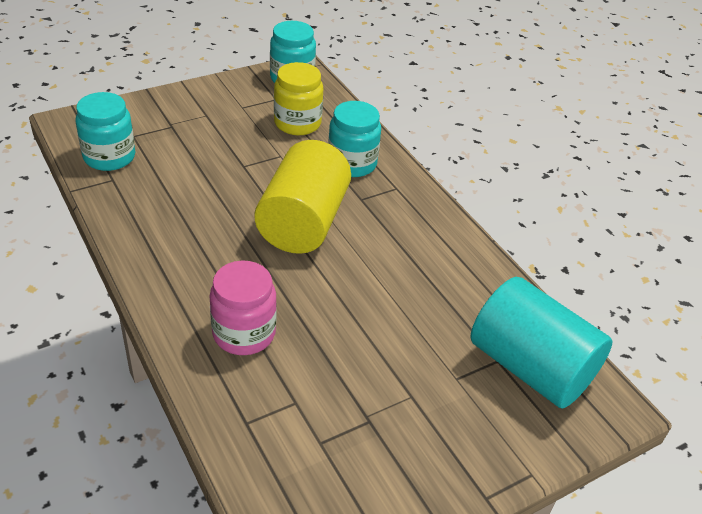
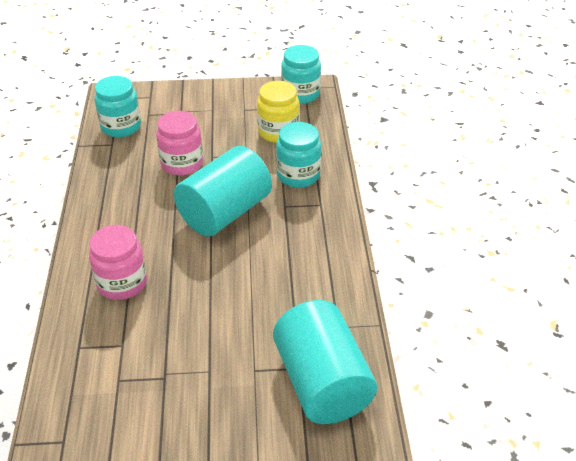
camera: 30 degrees right, 0 degrees up
(215, 181) = (182, 163): none -> pink jar
(303, 222) = (225, 212): yellow cylinder -> turquoise cylinder

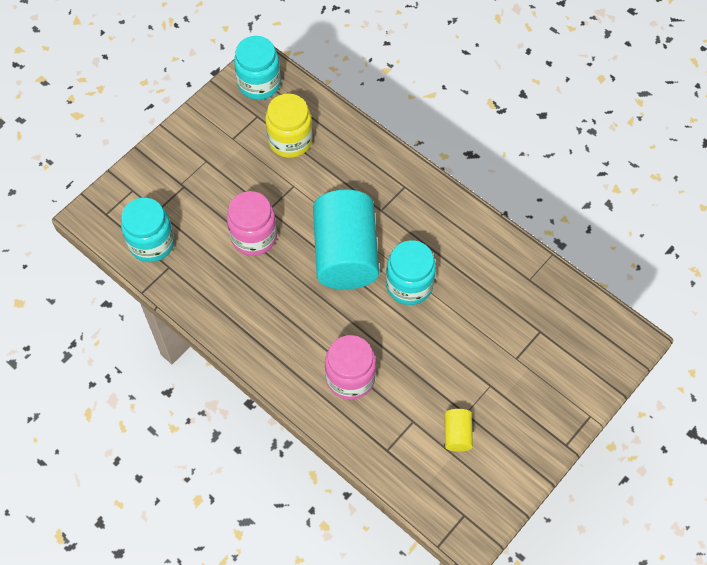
camera: 45 degrees left, 20 degrees up
(138, 381) = (457, 434): none -> yellow cylinder
(298, 175) = (357, 172): turquoise jar -> turquoise jar (409, 285)
(322, 382) = (565, 328): turquoise cylinder -> none

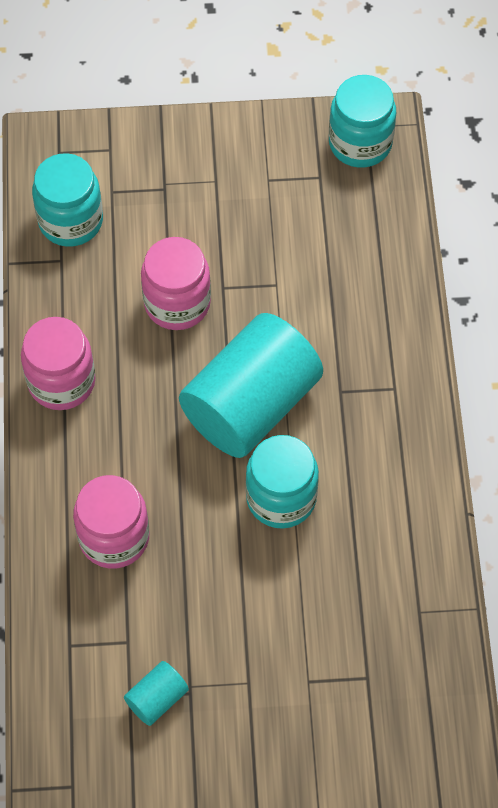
camera: 45 degrees right, 0 degrees up
(238, 326) = (61, 382): none -> pink jar
(290, 140) = (325, 233): yellow jar -> none
(457, 434) = (157, 699): yellow cylinder -> turquoise cylinder

